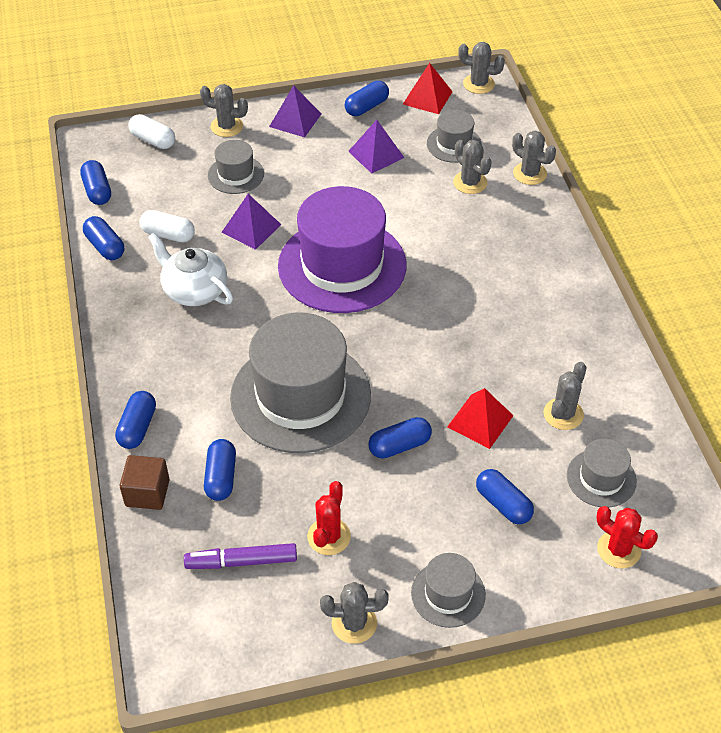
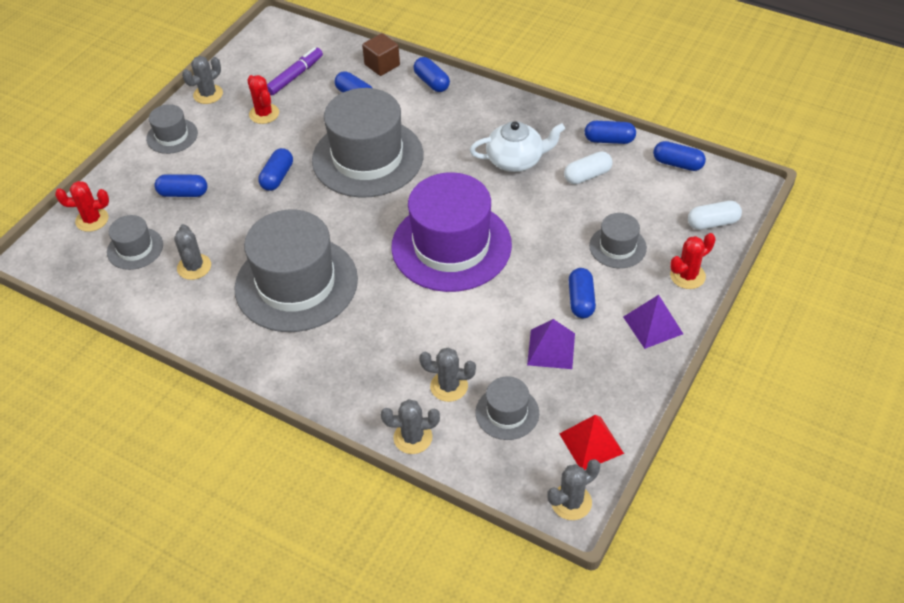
camera: 135 degrees right, 0 degrees up
(226, 126) = (687, 276): grey cactus -> red cactus
(251, 228) = (546, 221): purple pyramid -> none
(366, 107) = (622, 387): blue capsule -> blue capsule (581, 300)
(480, 421) = (244, 224): red pyramid -> none
(493, 331) = (296, 284): none -> grey hat

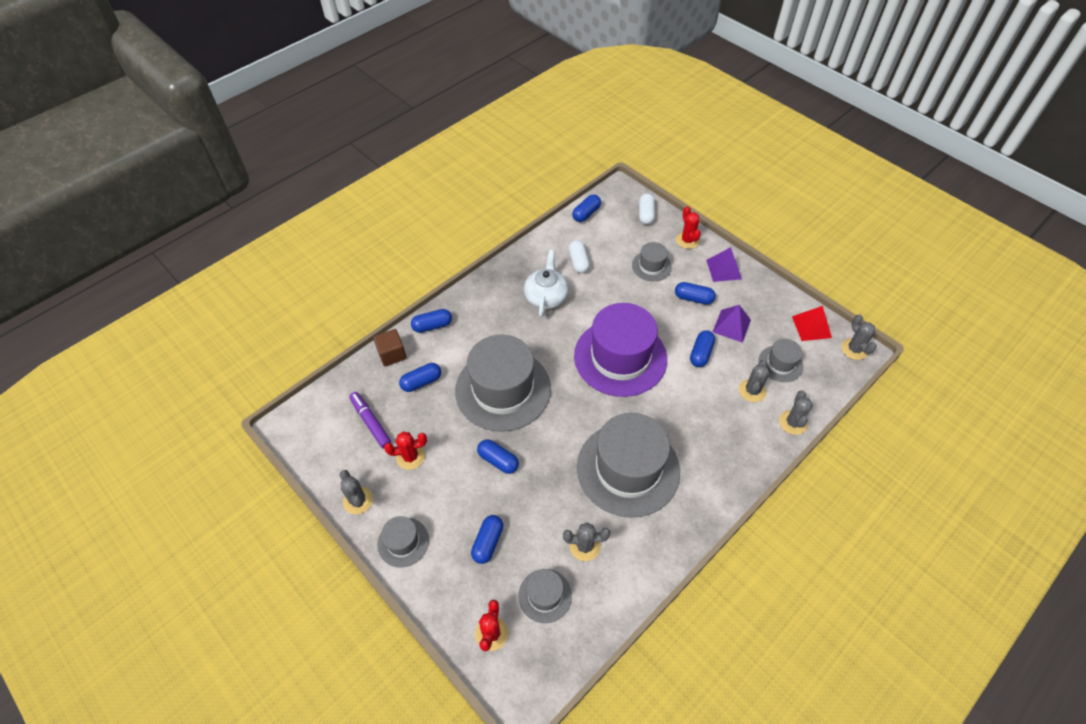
camera: 75 degrees left, 5 degrees up
(609, 140) = (548, 240): blue capsule -> blue capsule (700, 353)

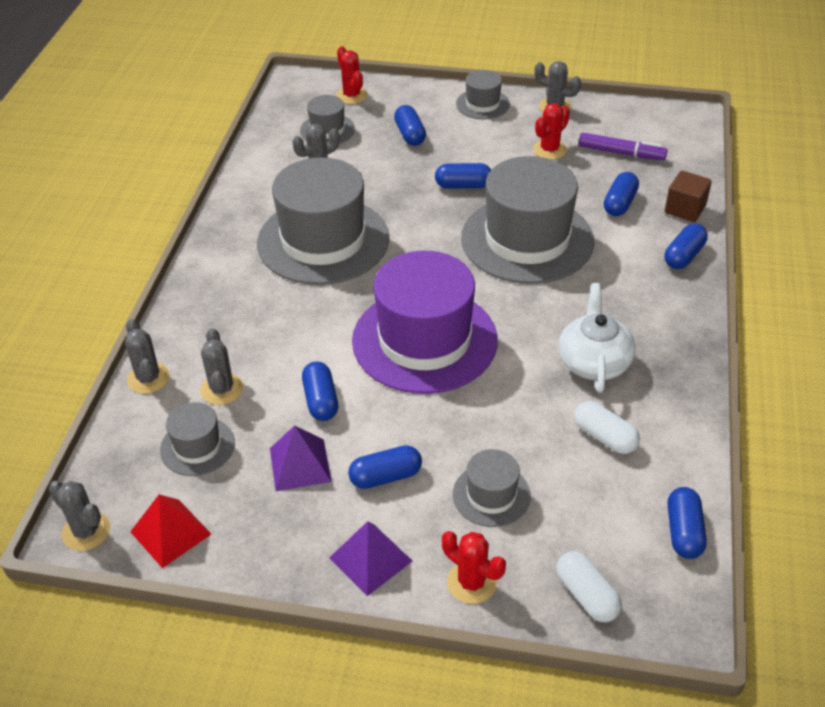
camera: 145 degrees right, 10 degrees down
(546, 296) = (594, 362): white teapot -> white teapot turned 150 degrees counterclockwise

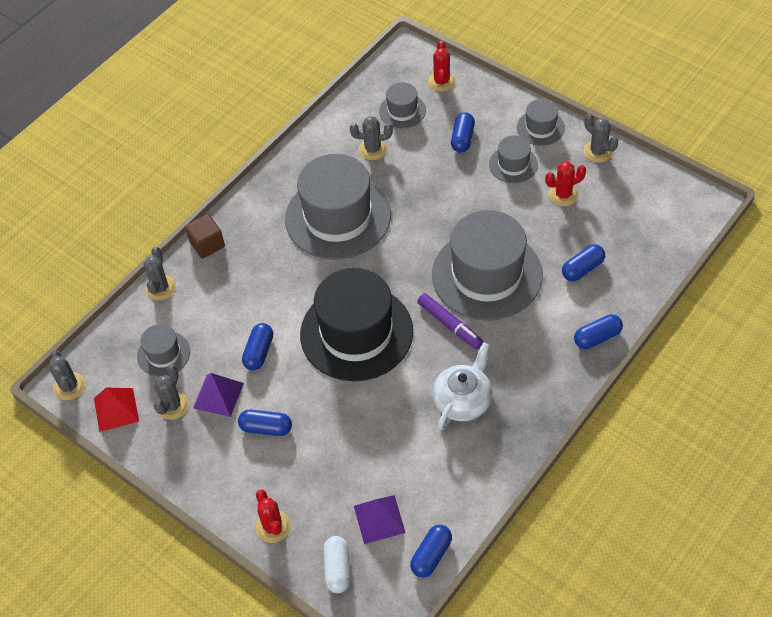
camera: 30 degrees right, 10 degrees up
(222, 389) = (201, 316): grey cactus -> grey cactus (172, 405)
(370, 559) = (222, 482): purple pyramid -> purple pyramid (379, 519)
(424, 340) = (356, 333): purple hat -> black hat
(463, 185) = (472, 205): blue capsule -> none
(491, 495) = (324, 472): grey hat -> grey hat (513, 164)
(604, 437) = (428, 462): white capsule -> none
(620, 153) = (619, 219): purple marker -> purple marker (449, 324)
(685, 209) = (631, 294): brown cube -> brown cube (207, 244)

